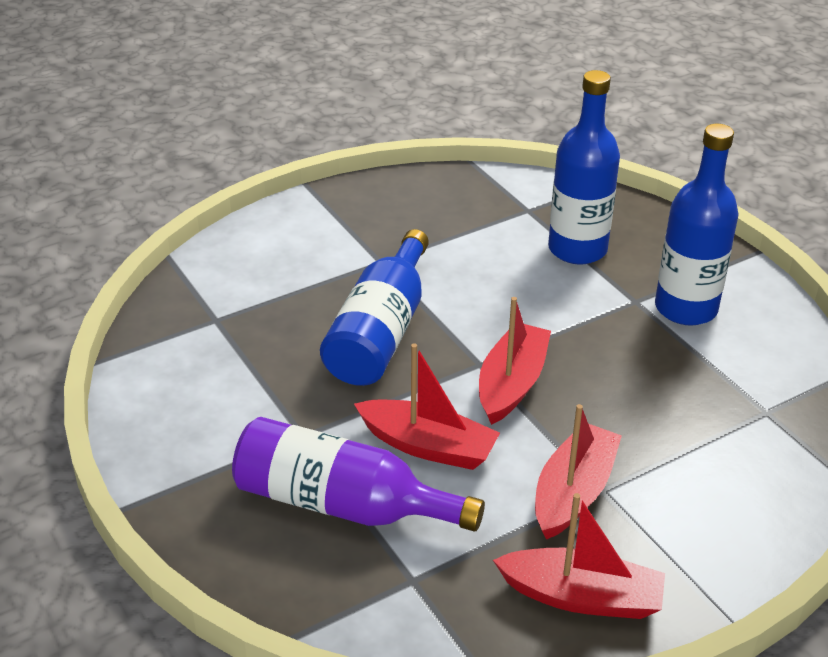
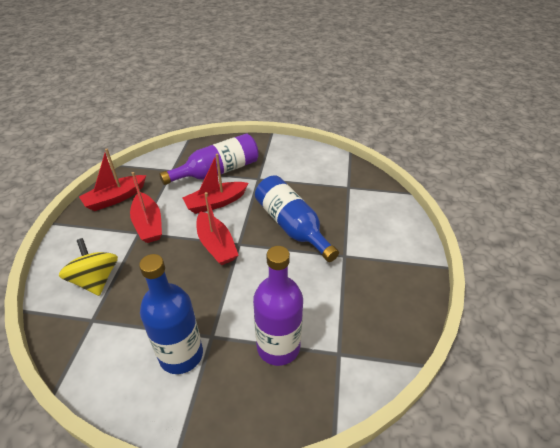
camera: 130 degrees right, 5 degrees up
(577, 249) = (278, 347): blue bottle -> purple bottle
(727, 460) = (95, 280): none -> yellow spinning top

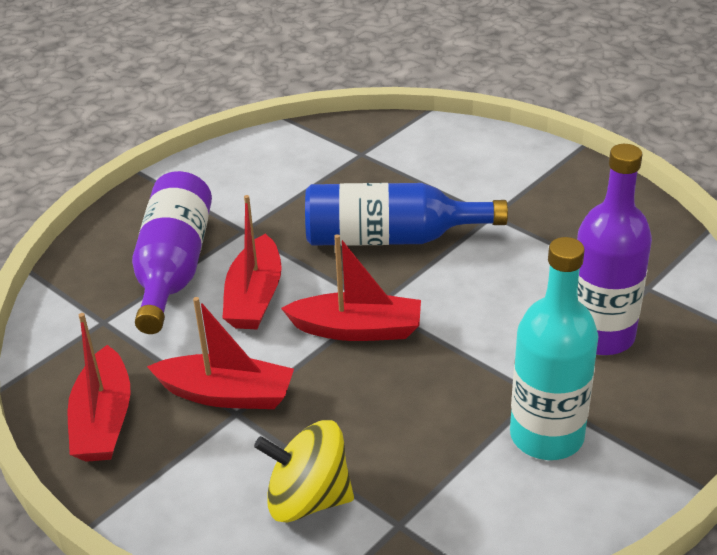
camera: 55 degrees left, 5 degrees down
(181, 355) = (546, 435): blue bottle -> turquoise bottle

